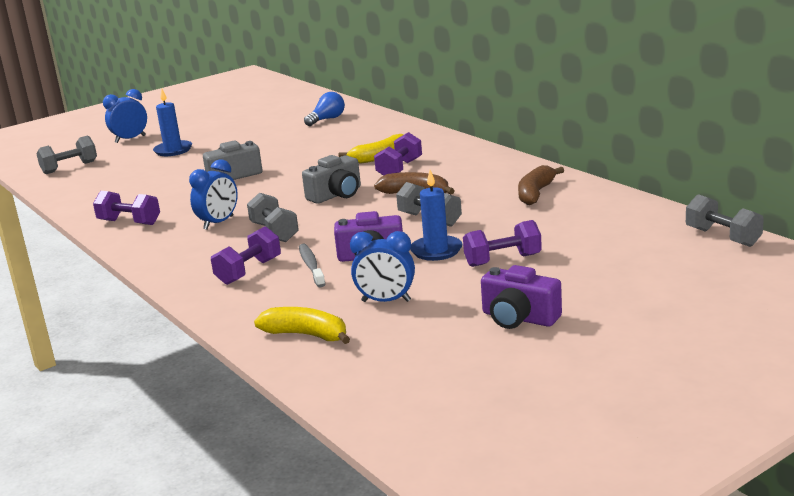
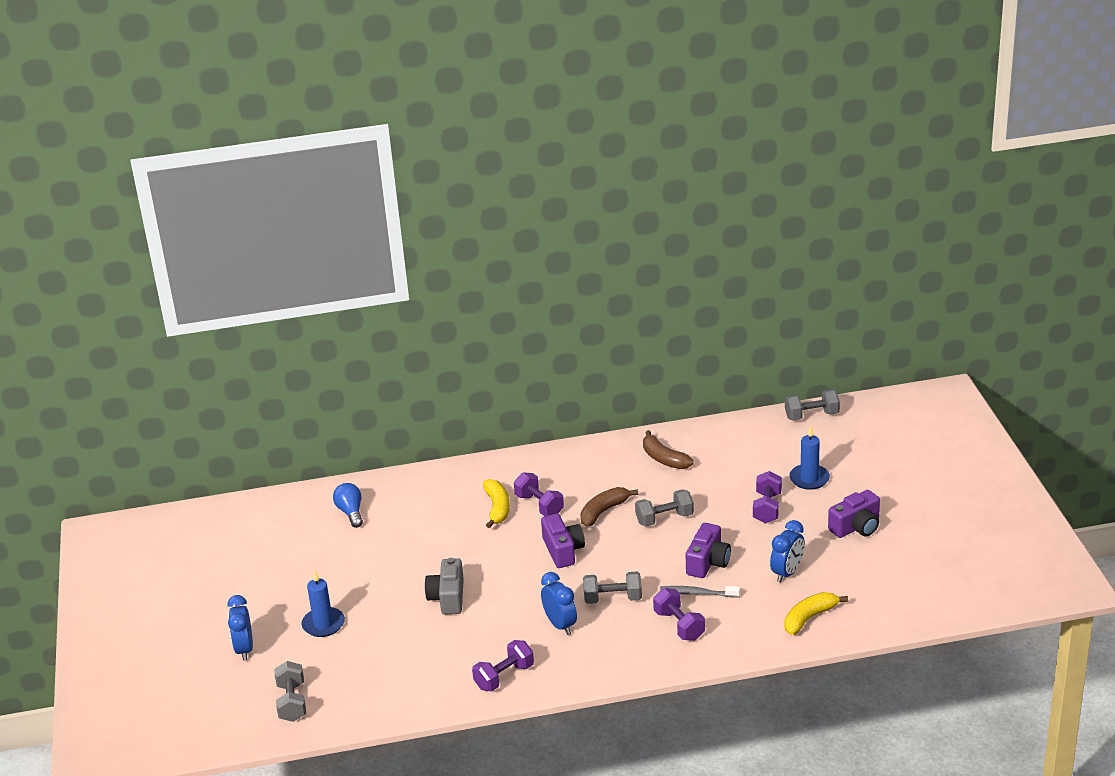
camera: 65 degrees left, 10 degrees up
(336, 195) = (563, 551): grey camera -> purple camera
(436, 250) = (724, 531): blue candle -> blue candle (809, 479)

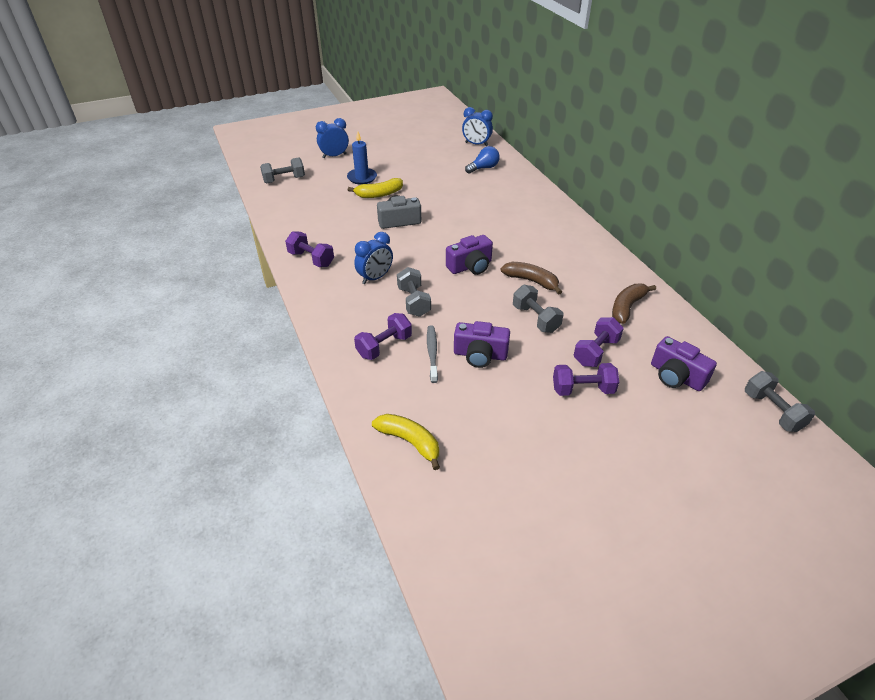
camera: 75 degrees right, 10 degrees up
(497, 508) = (513, 227): yellow banana -> yellow banana (379, 194)
(539, 505) = (526, 246): purple dumbbell -> purple dumbbell (596, 352)
(787, 573) = (479, 416): blue clock -> blue clock (476, 144)
(809, 479) = (651, 420): blue candle -> none
(856, 527) = (580, 471): purple camera -> purple camera (676, 376)

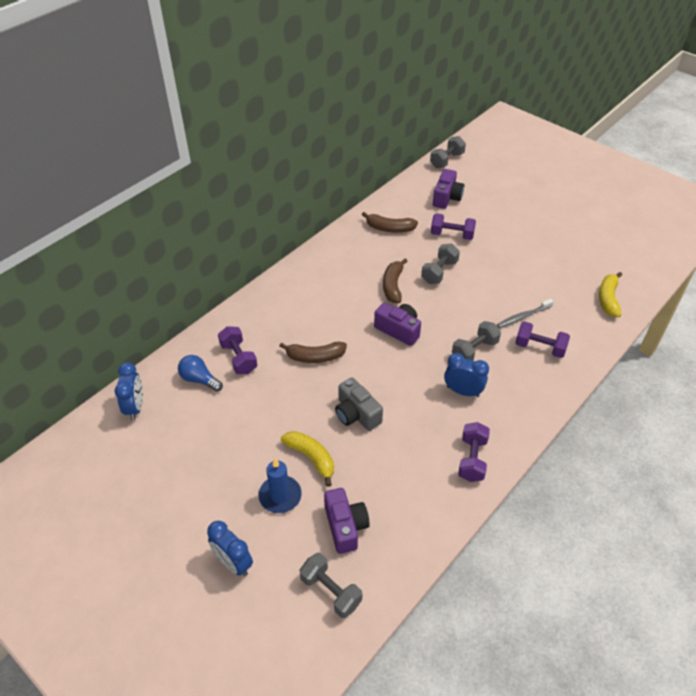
camera: 115 degrees left, 5 degrees up
(470, 217) = (315, 357): none -> brown banana
(480, 355) = (503, 290): purple camera -> purple camera (345, 526)
(582, 389) = (493, 234): purple dumbbell -> purple dumbbell (238, 358)

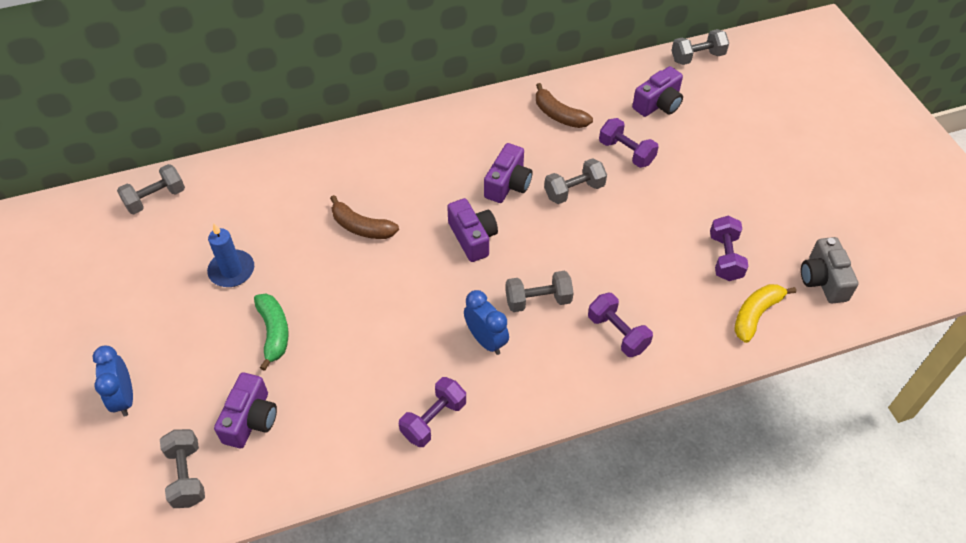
camera: 30 degrees right, 5 degrees up
(135, 407) = (155, 199): blue clock -> grey dumbbell
(199, 379) = (232, 198): blue light bulb -> none
(238, 358) = (286, 193): purple dumbbell -> purple dumbbell (725, 257)
(280, 496) = (215, 355): blue candle -> blue candle (232, 270)
(311, 458) = (274, 332): yellow banana -> green banana
(356, 414) = (354, 309): grey camera -> grey camera (823, 280)
(393, 286) = (508, 184): brown banana -> purple camera
(523, 317) = (628, 288): grey toothbrush -> none

